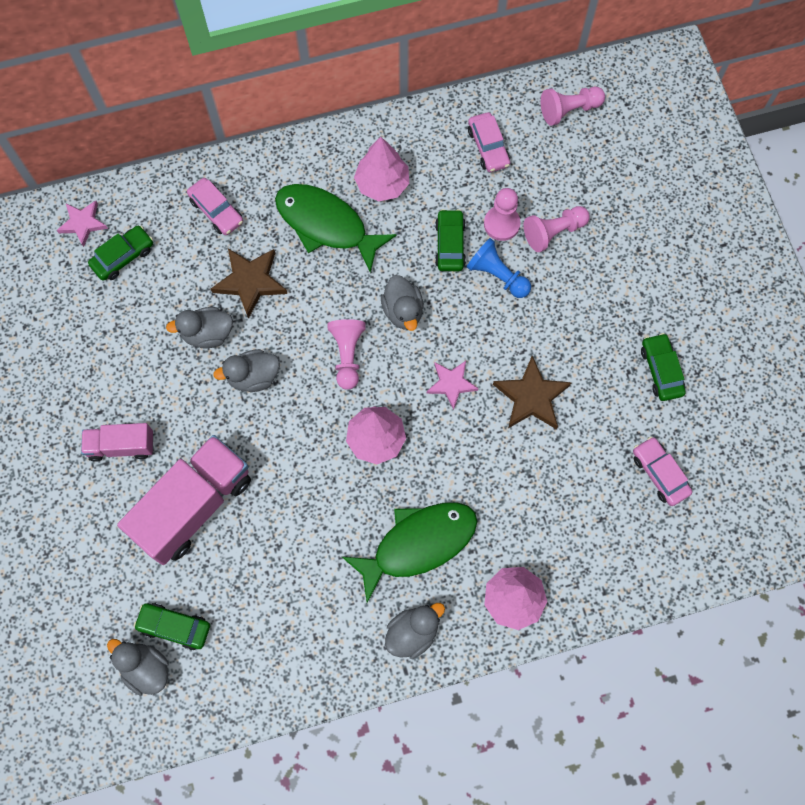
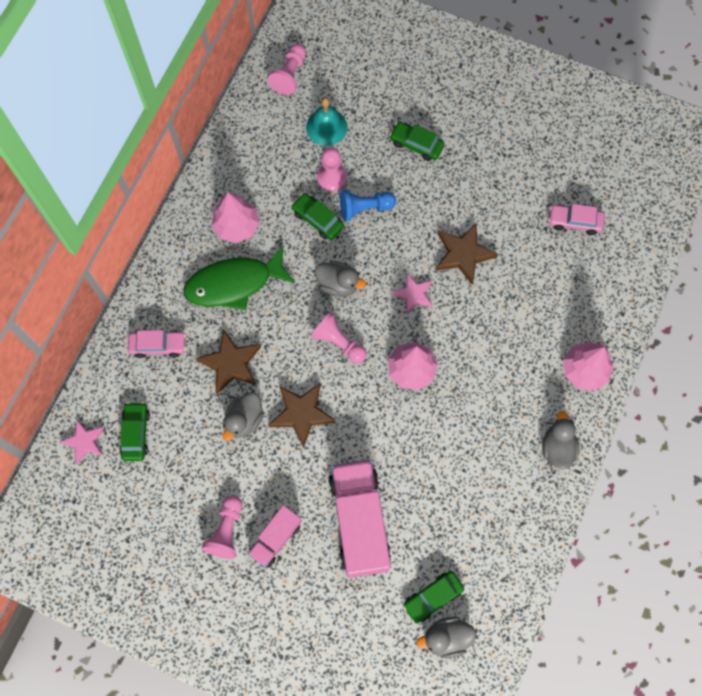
camera: 50 degrees left, 0 degrees up
(253, 377) = (301, 414): grey duck -> brown star
(418, 544) = (502, 399): green fish -> none
(488, 147) = (271, 142): pink car -> none
(547, 180) = (326, 127): none -> turquoise bell
(553, 232) = (365, 152): pink pawn -> pink pawn (226, 530)
(661, 370) = (510, 166): green car -> green car (416, 144)

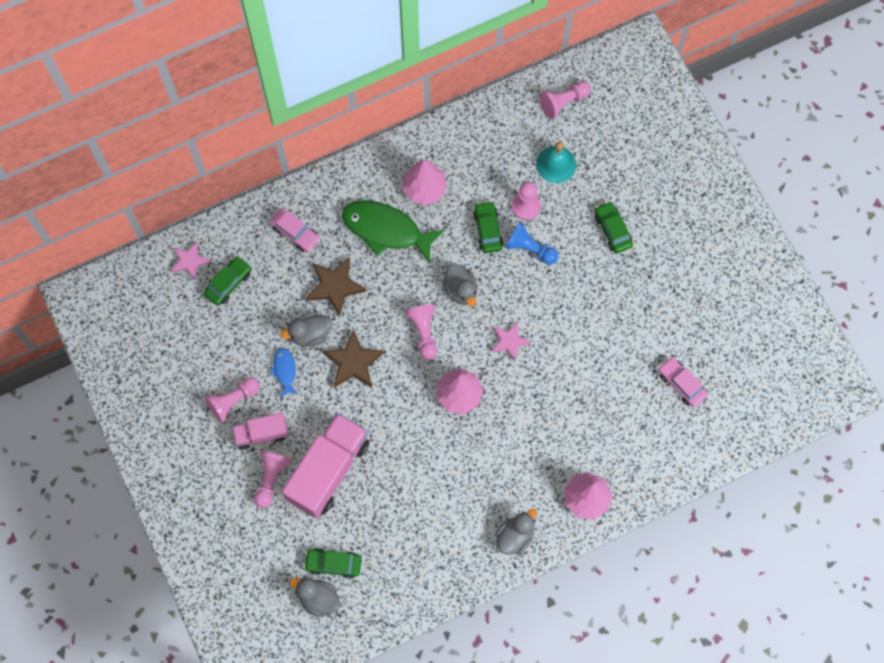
camera: 40 degrees right, 0 degrees up
(249, 468) = (285, 371): none -> blue fish
(317, 569) = (271, 478): none -> pink pawn
(463, 254) = (573, 341): brown star -> none

